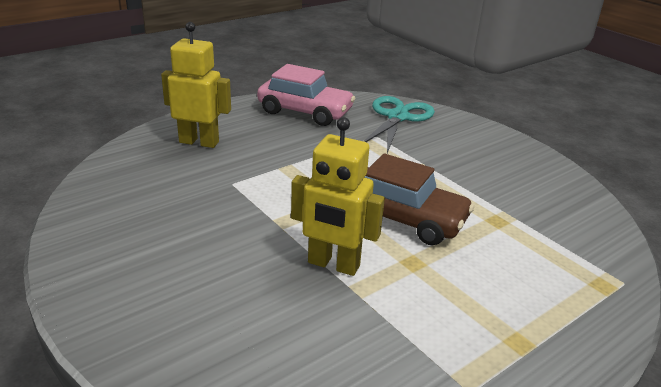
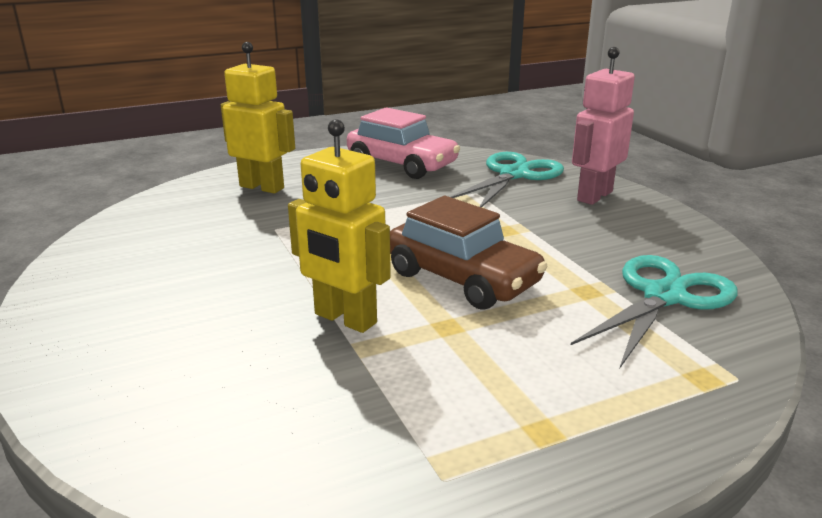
camera: 15 degrees right, 5 degrees down
(465, 134) = (594, 196): none -> pink robot
(551, 220) = (664, 296): none -> turquoise scissors

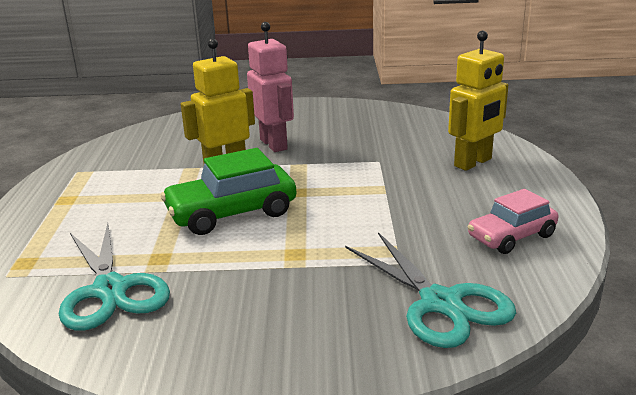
camera: 115 degrees right, 0 degrees up
(402, 164) = (511, 236): pink car -> pink car, size x0.66
(462, 278) = (231, 213): brown car -> green car
(594, 196) = (335, 341): pink robot -> pink robot (274, 144)

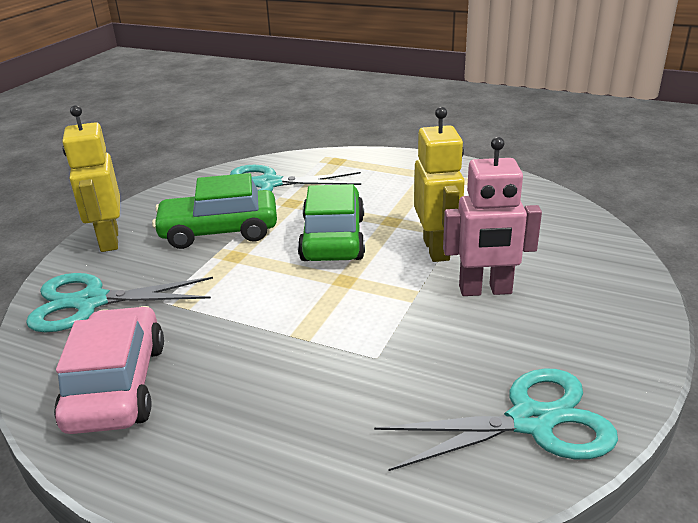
camera: 115 degrees right, 5 degrees up
(252, 281) = (219, 231): none -> green car
(389, 118) = (531, 421): none -> turquoise scissors
(473, 163) = (301, 442): yellow robot -> yellow robot (109, 240)
(511, 236) = (117, 385): pink car -> pink car, size x1.52

